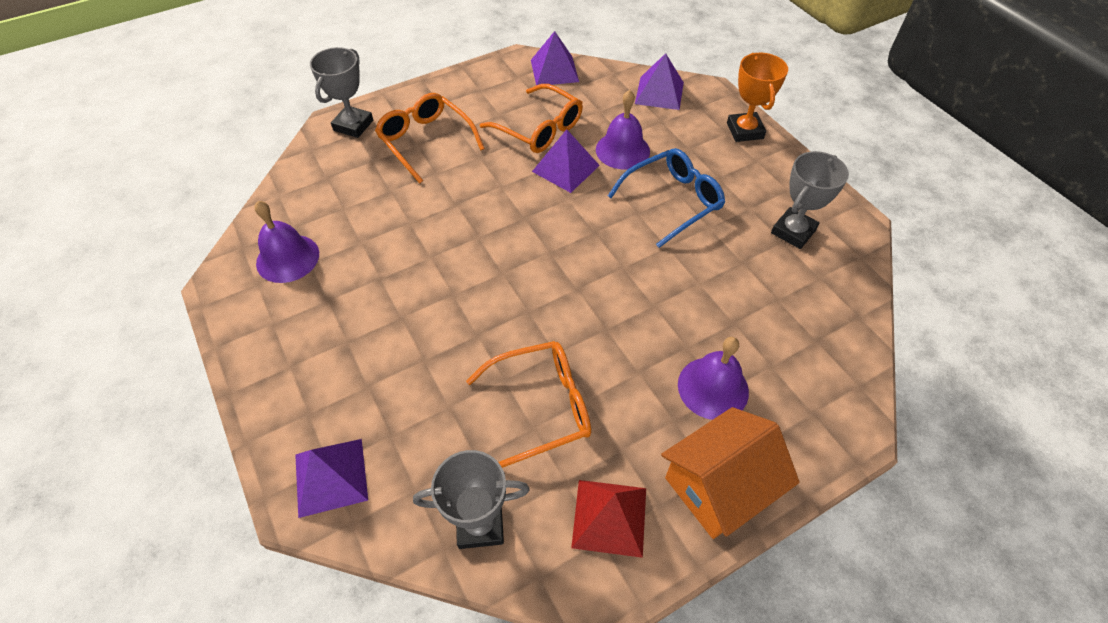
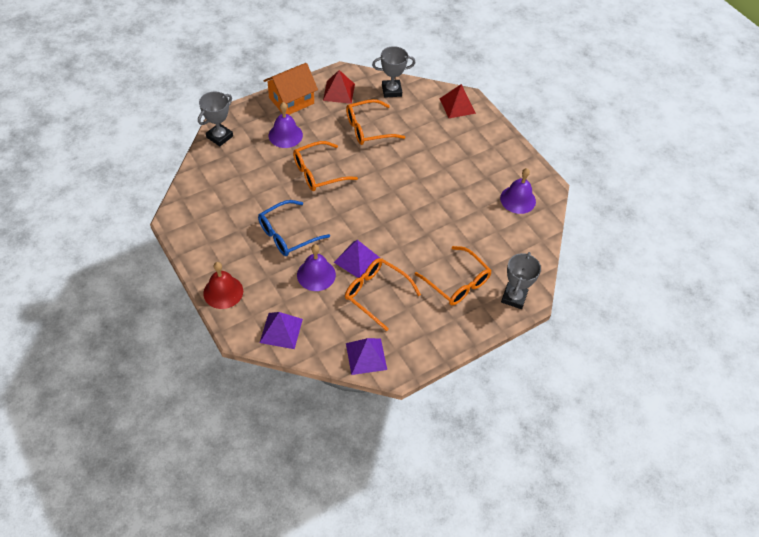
camera: 175 degrees right, 0 degrees up
(330, 477) = (457, 106): purple pyramid -> red pyramid
(635, 305) = (318, 172): none -> orange glasses
(744, 131) = (223, 292): orange trophy -> red bell
(793, 231) = (216, 213): grey trophy -> grey trophy (219, 137)

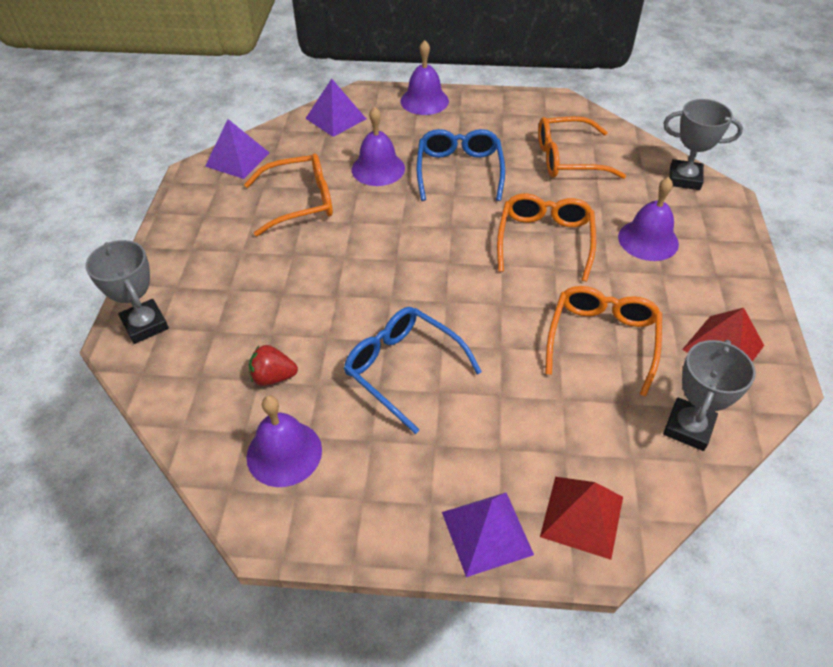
camera: 130 degrees right, 5 degrees down
(219, 137) = (684, 179): grey trophy -> grey trophy turned 60 degrees counterclockwise
(223, 292) = (424, 101): red bell -> purple bell
(291, 100) = (729, 278): orange house -> none
(356, 259) = (364, 209): purple pyramid -> purple pyramid (487, 533)
(444, 184) = (403, 369): none -> blue glasses
(457, 282) = (232, 281): orange glasses -> orange glasses (569, 159)
(491, 226) = (273, 377): none -> red strawberry

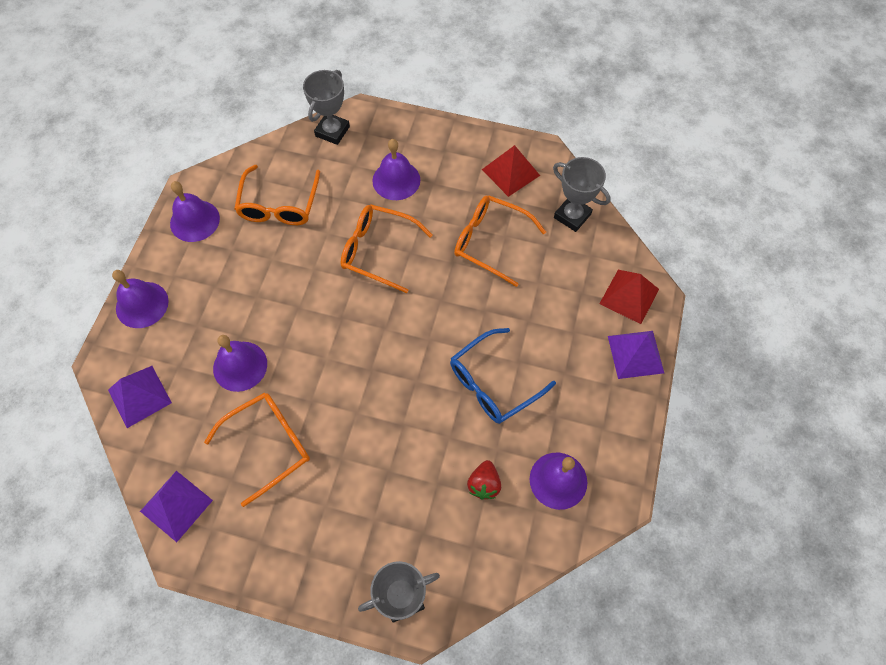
camera: 80 degrees left, 15 degrees up
(299, 202) = (268, 445): orange glasses -> orange glasses turned 60 degrees clockwise
(459, 171) = (267, 295): blue glasses -> none
(524, 111) = (194, 220): none -> purple bell

